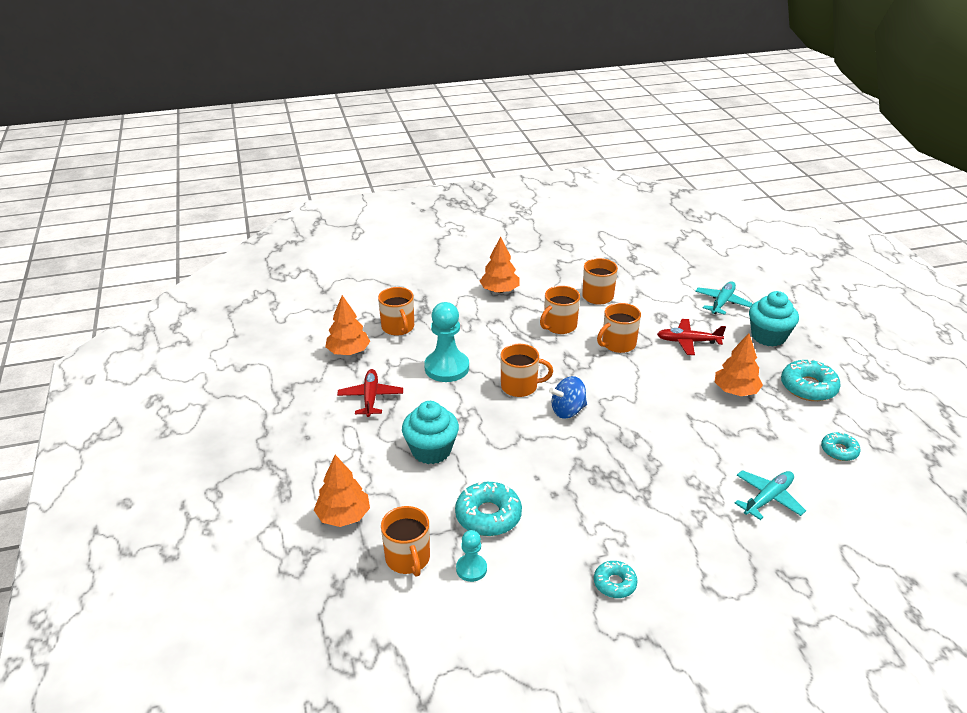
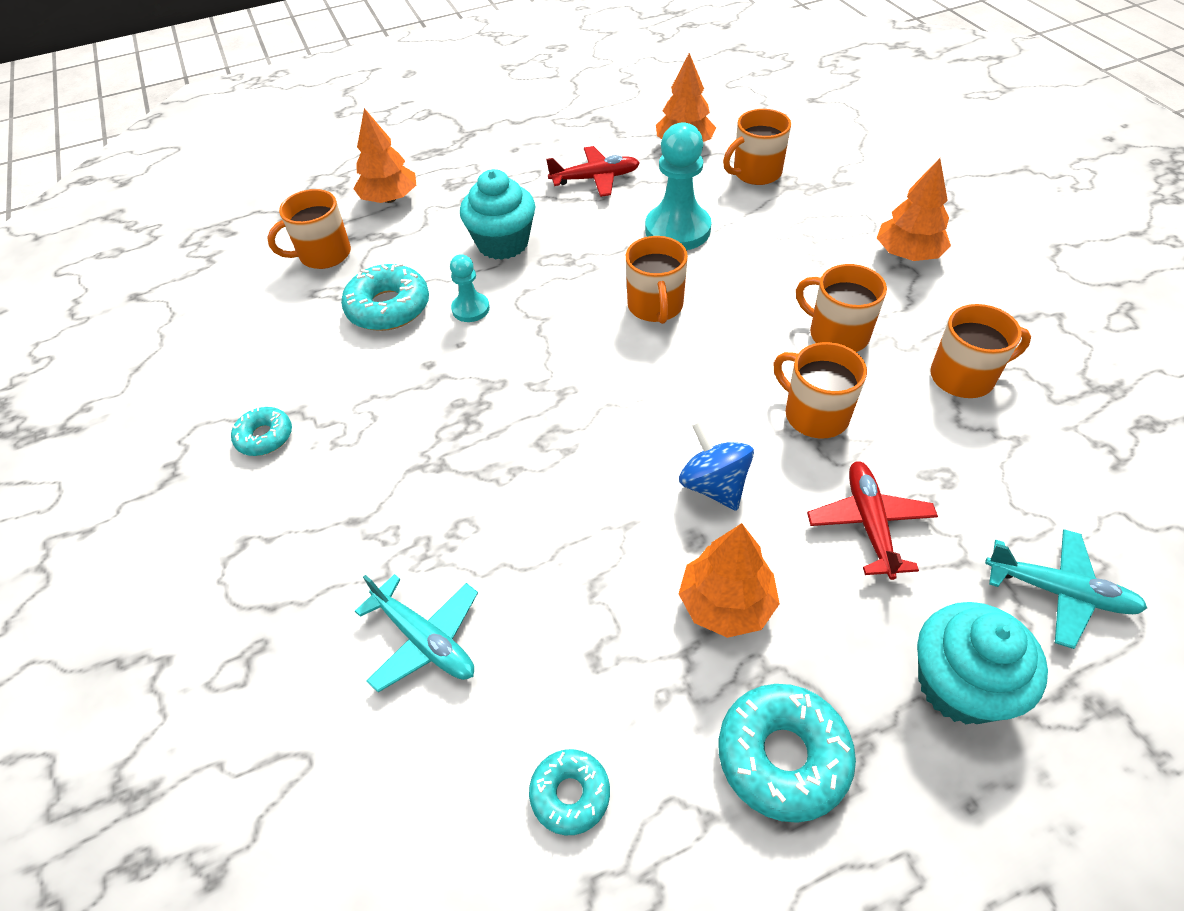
camera: 85 degrees right, 15 degrees up
(471, 569) = (304, 305): turquoise pawn -> turquoise pawn (470, 309)
(568, 411) = (610, 363): blue spinning top -> blue spinning top (714, 485)

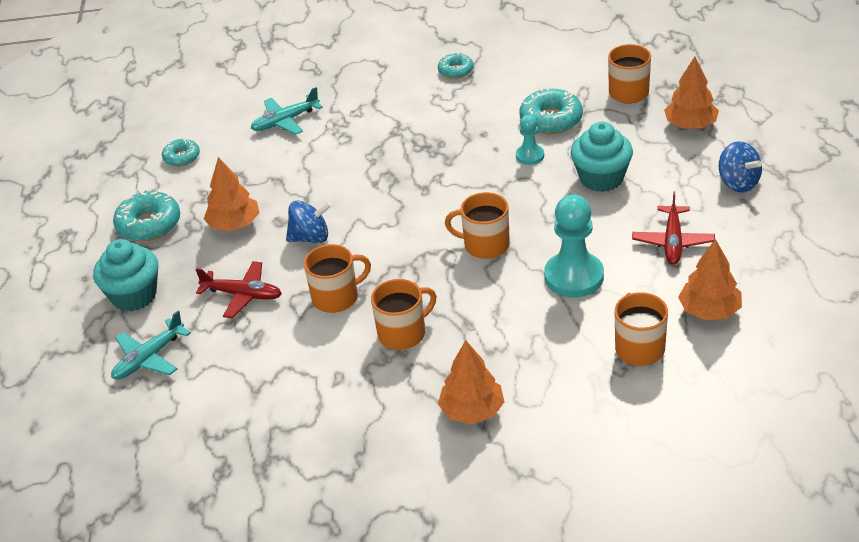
camera: 110 degrees right, 10 degrees down
(488, 155) = (738, 183): none -> blue spinning top
(964, 377) = (323, 387): orange mug -> none

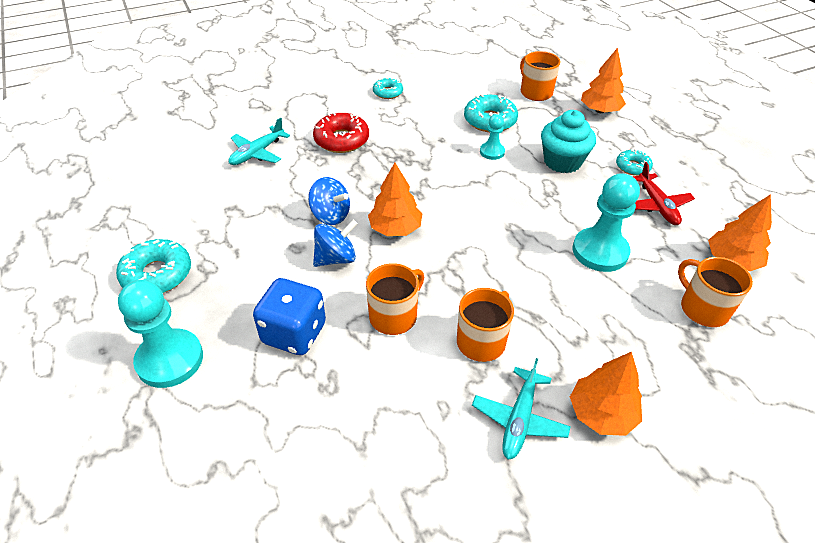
camera: 25 degrees left, 5 degrees up
(134, 296) = (170, 360): turquoise cupcake -> turquoise pawn
(149, 358) = (217, 435): turquoise plane -> turquoise plane (519, 419)
(182, 157) = (167, 200): turquoise donut -> turquoise donut (632, 167)
(234, 224) = (251, 258): orange tree -> orange tree (395, 228)
(243, 295) = (294, 333): red plane -> blue dice
(377, 119) = (341, 140): none -> red donut
(485, 245) = (504, 236): orange mug -> none
(738, 183) = (668, 149): blue spinning top -> blue spinning top (330, 215)

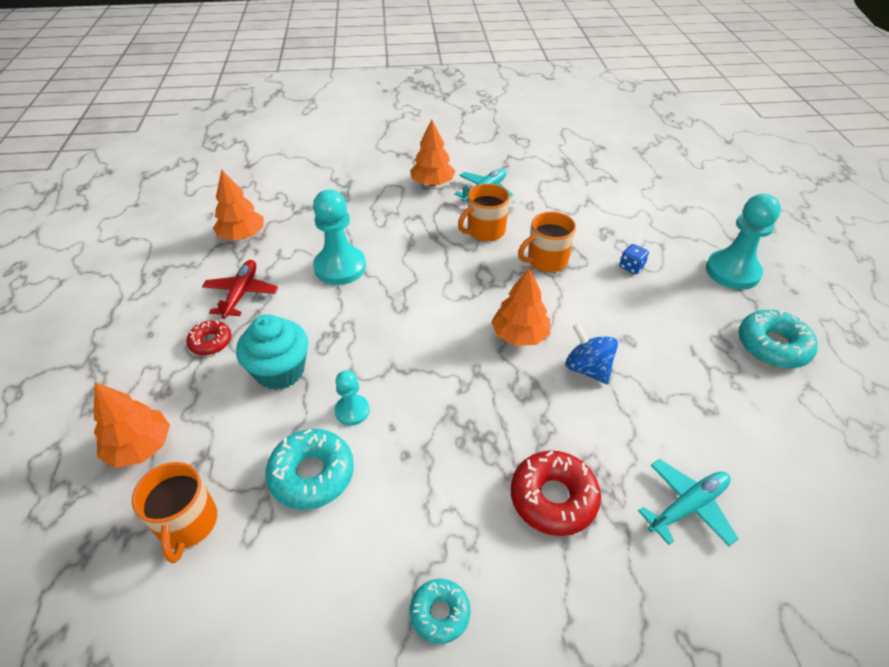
camera: 160 degrees left, 0 degrees up
(294, 333) = (631, 267): blue dice -> blue dice, size x0.47
(336, 258) = (588, 319): blue spinning top -> none
(632, 167) = (211, 342): turquoise donut -> red donut
(702, 308) = (307, 214): orange mug -> none

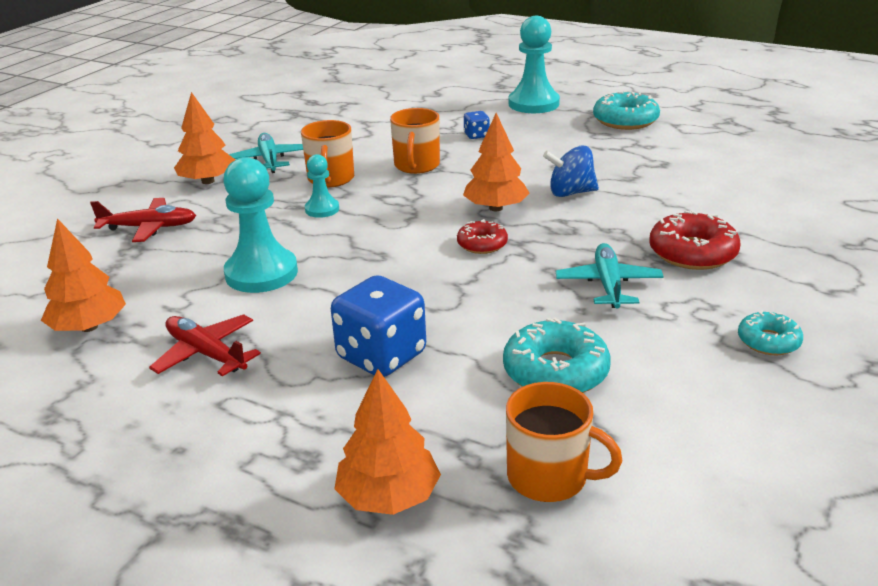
camera: 55 degrees left, 15 degrees down
(211, 342) = (266, 398): red donut -> red donut (482, 244)
(280, 371) = (381, 356): turquoise cupcake -> blue dice
(352, 411) = (493, 324): turquoise pawn -> turquoise pawn (322, 209)
(358, 194) = (149, 227): none -> red plane
(687, 506) = (743, 203): turquoise plane -> turquoise plane (608, 284)

